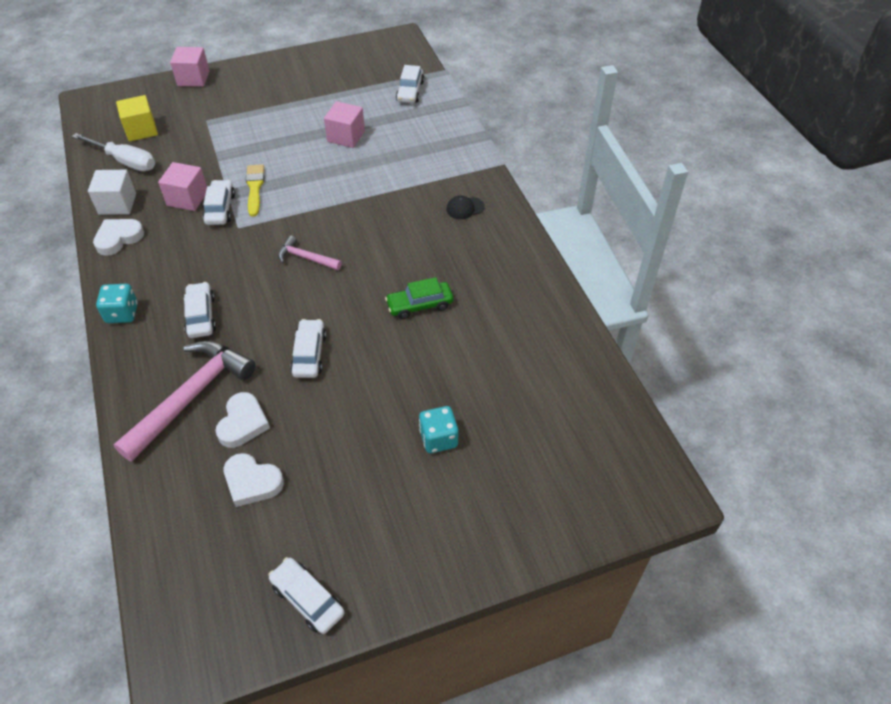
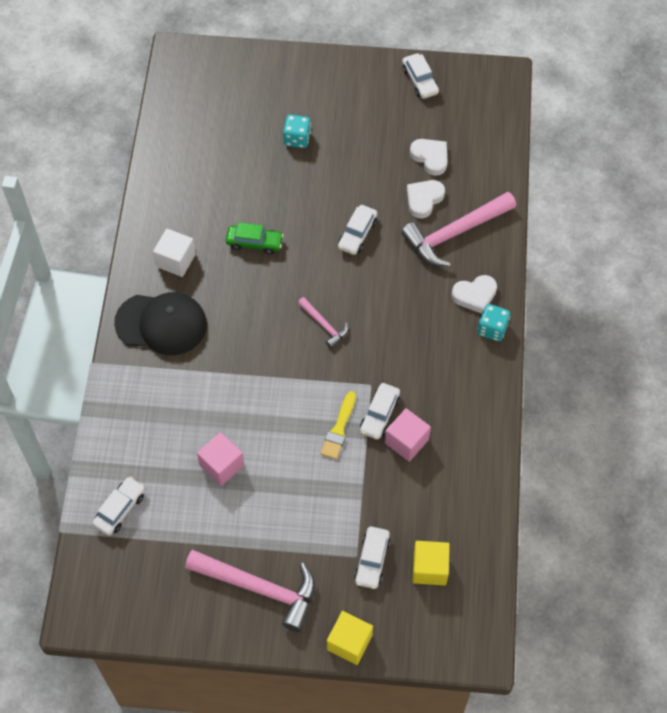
camera: 155 degrees left, 10 degrees up
(117, 204) = (474, 461): white cube -> white cube (176, 260)
(118, 238) = (481, 415): white heart -> white heart (475, 295)
(125, 161) = (456, 522): white screwdriver -> none
(193, 78) = (349, 642): pink cube -> yellow cube
(201, 316) = (429, 301): white car -> white car (372, 560)
(275, 84) = (259, 588): none -> pink hammer
(465, 208) = (161, 324): black cap -> black cap, size x2.44

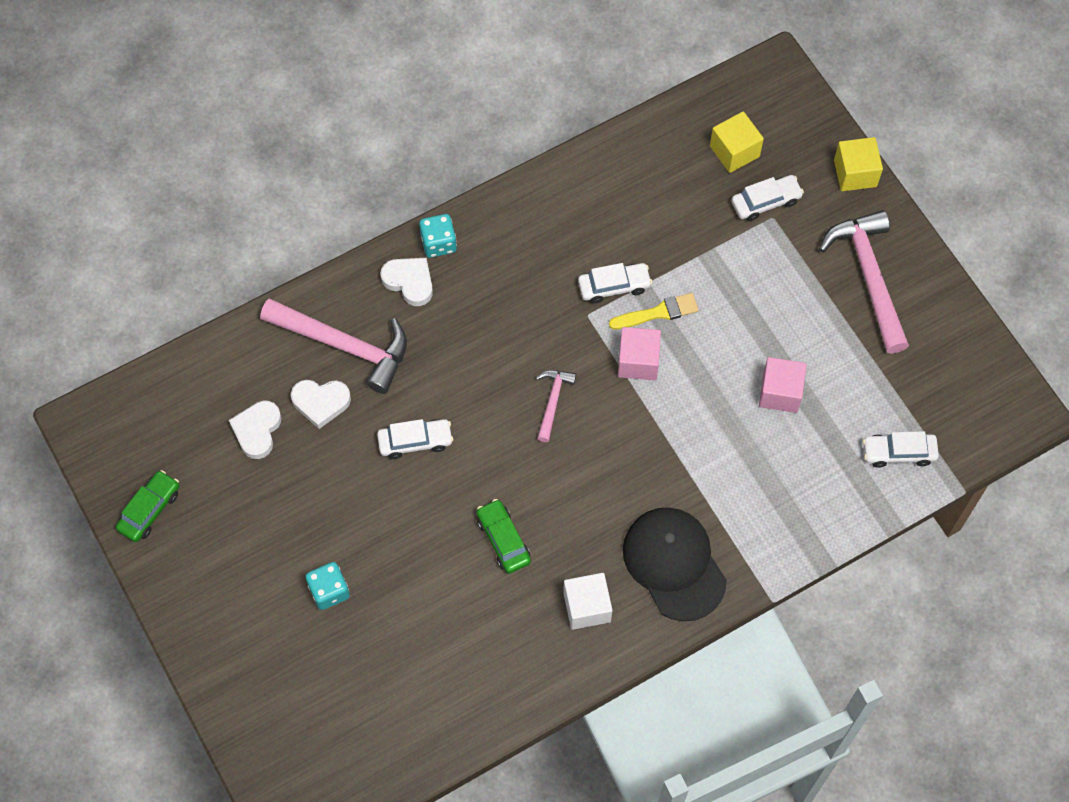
camera: 125 degrees left, 5 degrees up
(406, 441) = (623, 245): pink cube -> pink cube (638, 361)
(420, 81) = (150, 510): white car -> green car

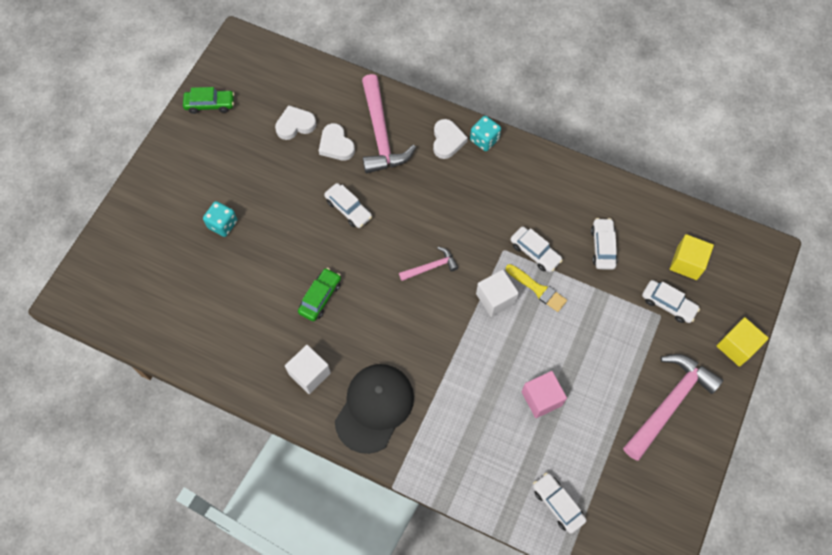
camera: 55 degrees right, 0 degrees up
(638, 361) = (495, 298): pink cube -> white cube
(657, 216) = (603, 247): none -> white car

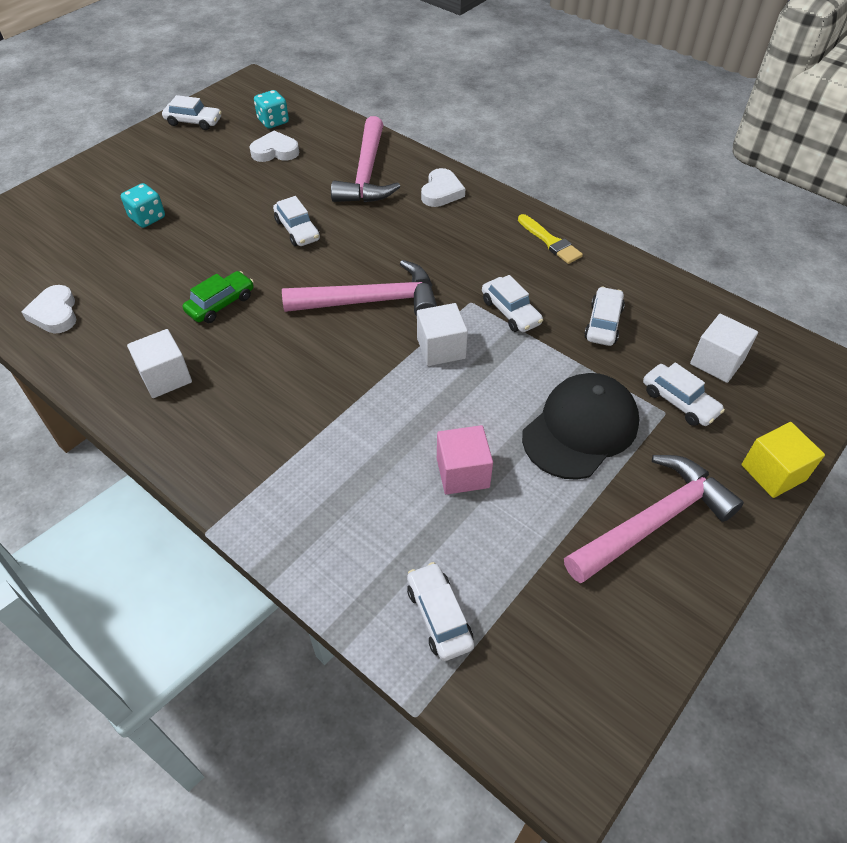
camera: 15 degrees right, 15 degrees down
(210, 104) = (194, 122): green car -> white car
(336, 145) = (311, 174): white heart -> white heart (55, 313)
(374, 408) = (228, 432): black cap -> black cap (580, 429)
(431, 267) = (371, 301): pink hammer -> pink hammer, size x1.98
(484, 140) = (486, 198): turquoise dice -> turquoise dice (273, 121)
(538, 289) = (501, 349): yellow brush -> yellow brush (550, 241)
(687, 263) = (717, 362): yellow cube -> white cube

